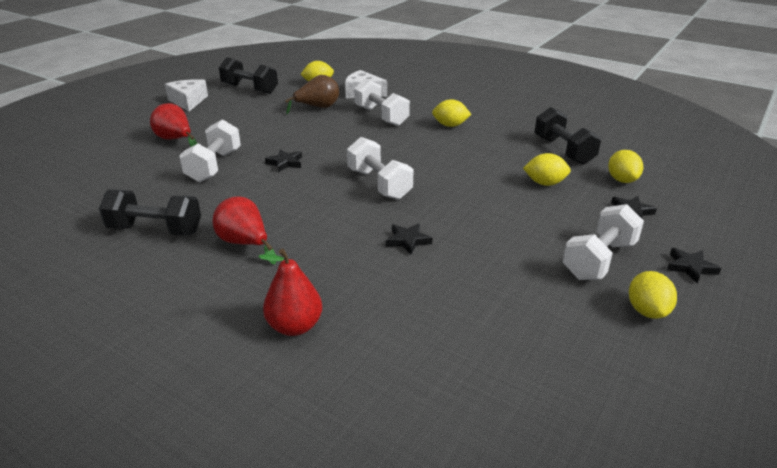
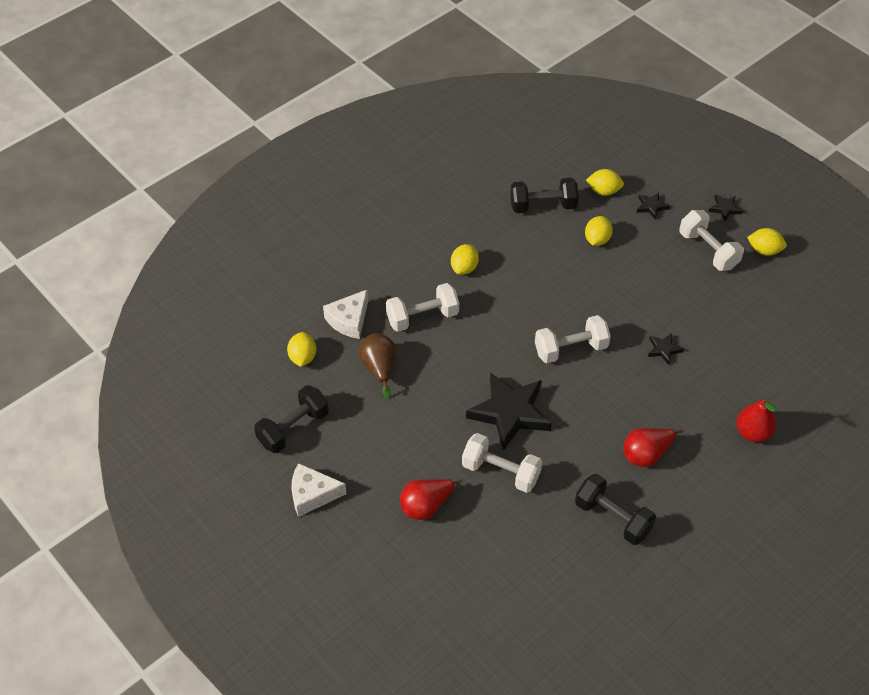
camera: 75 degrees left, 20 degrees up
(155, 230) = (613, 518): black dumbbell -> black dumbbell turned 75 degrees counterclockwise
(285, 163) = (510, 413): black star -> black star, size x2.28

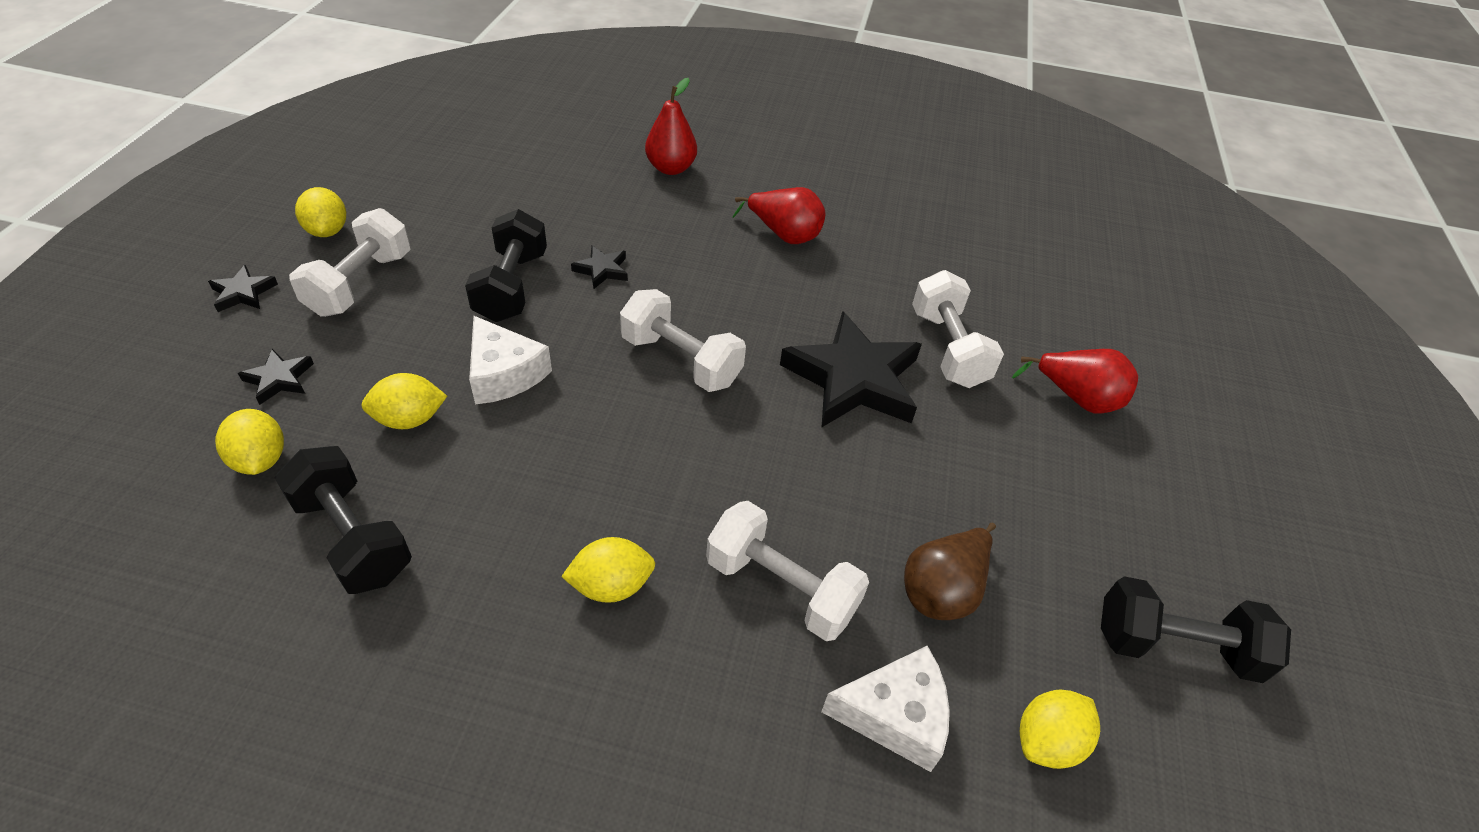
camera: 130 degrees left, 5 degrees down
(312, 494) = (1223, 539): white cheese -> white cheese (504, 373)
(613, 518) = (895, 234): black dumbbell -> black dumbbell (511, 286)

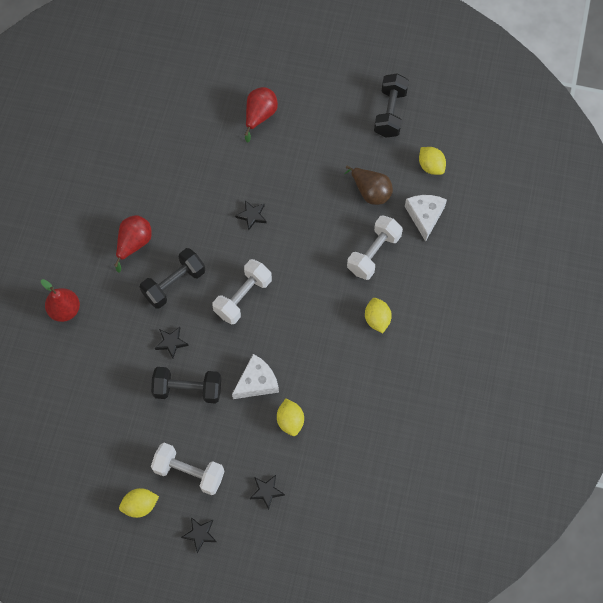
camera: 85 degrees left, 20 degrees up
(260, 460) = (319, 482): yellow lemon -> none
(353, 537) = (360, 428): black dumbbell -> black dumbbell (174, 284)
(853, 379) = (252, 216): black star -> black star, size x0.44
(948, 348) = (227, 168): white dumbbell -> none

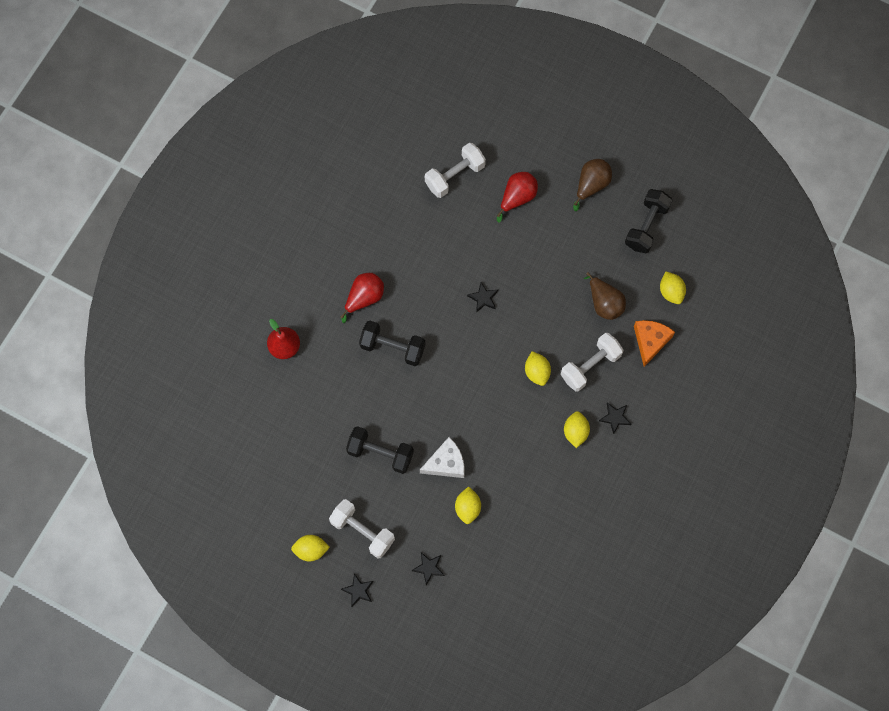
camera: 15 degrees right, 5 degrees up
(171, 342) = (376, 404): black star -> black star (615, 418)
(174, 284) = (392, 347): black dumbbell -> black dumbbell turned 45 degrees clockwise
(243, 297) = (454, 377): white dumbbell -> white dumbbell (455, 176)
(323, 272) = (537, 372): none -> yellow lemon
(327, 88) = (591, 185): none -> brown pear
(424, 216) = (650, 341): white cheese -> orange cheese

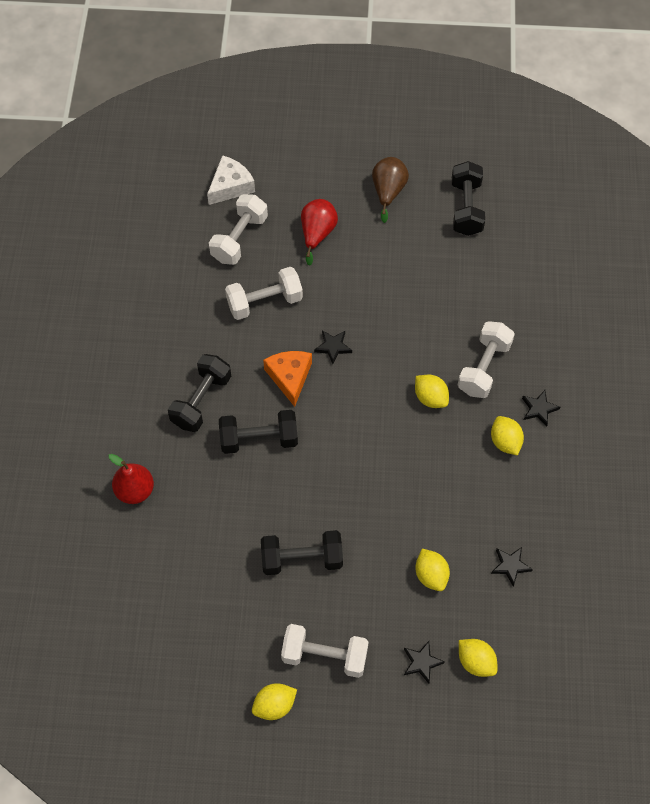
camera: 25 degrees left, 10 degrees down
(358, 590) = (353, 727): black star -> black star (510, 566)
(364, 298) = (201, 400): red pear -> black dumbbell
(446, 463) = (381, 537): white cheese -> white cheese (230, 186)
(449, 238) = (264, 302): none -> white dumbbell
(604, 303) = (464, 299): brown pear -> none
(650, 341) = (532, 317): orange cheese -> orange cheese (289, 377)
(671, 292) = (526, 260): yellow lemon -> yellow lemon (476, 662)

